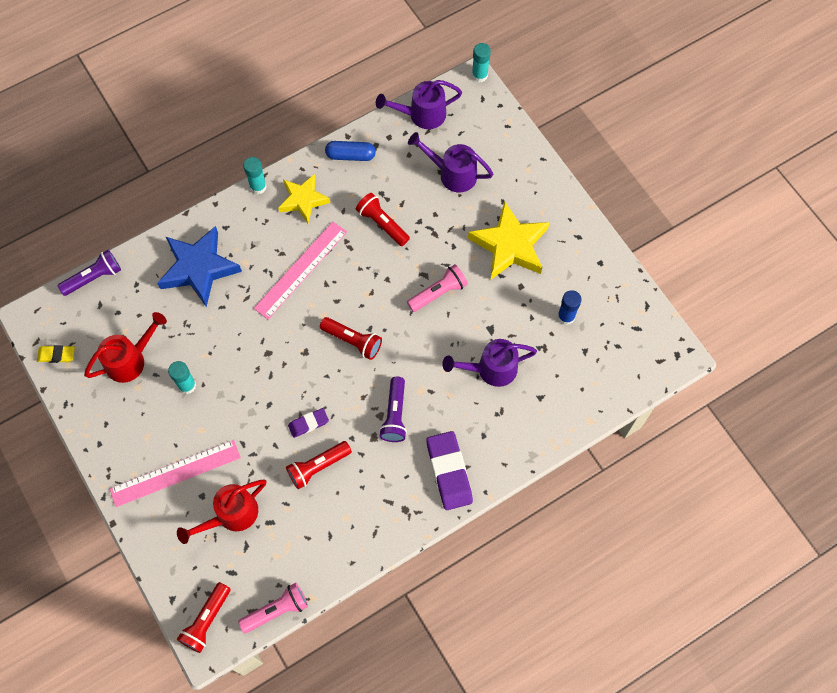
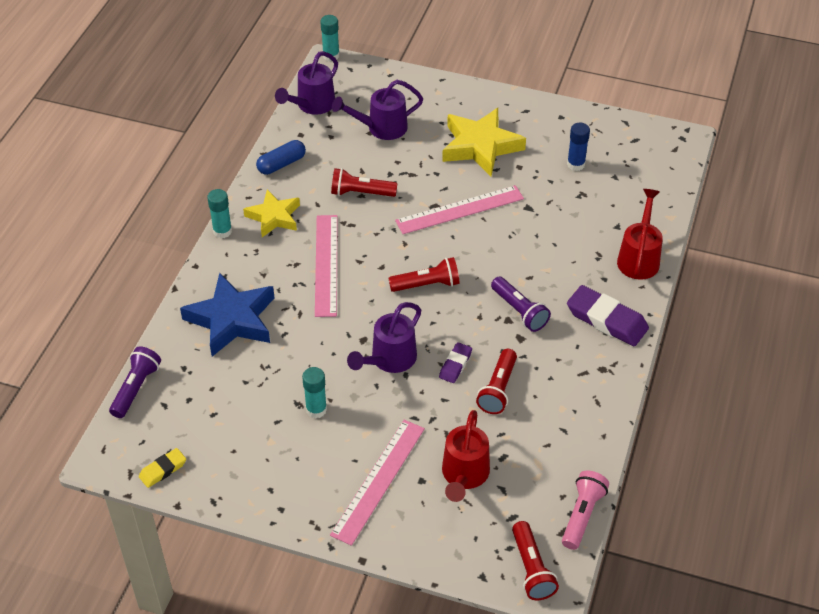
camera: 40 degrees left, 20 degrees down
(130, 360) = (241, 426): red watering can -> red watering can (639, 258)
(438, 293) = (460, 210): pink flashlight -> pink ruler
(491, 369) = (559, 232): purple watering can -> purple watering can (389, 360)

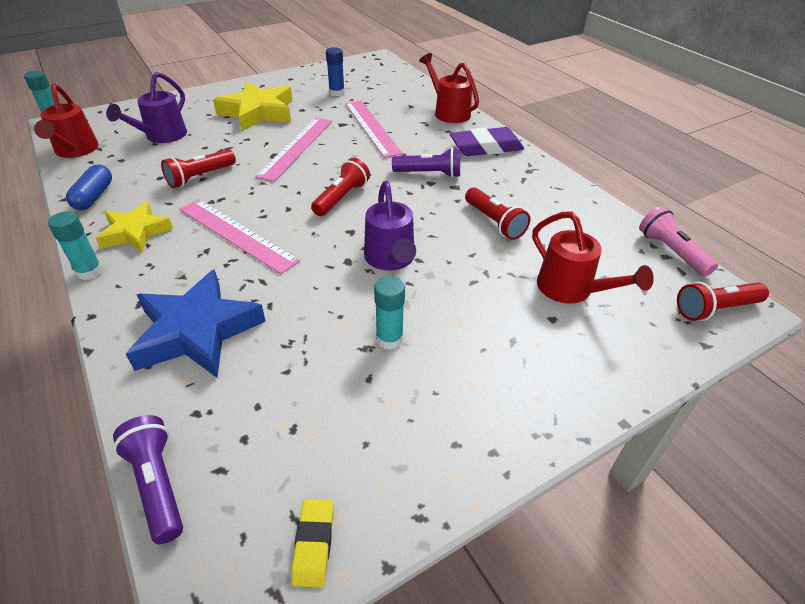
camera: 50 degrees left, 5 degrees down
(312, 105) = (75, 151): purple watering can -> red watering can
(378, 480) = (526, 347): pink ruler -> pink ruler (371, 127)
(455, 365) = (442, 229): purple eraser -> none
(532, 569) = (715, 309): red flashlight -> red flashlight turned 135 degrees clockwise

